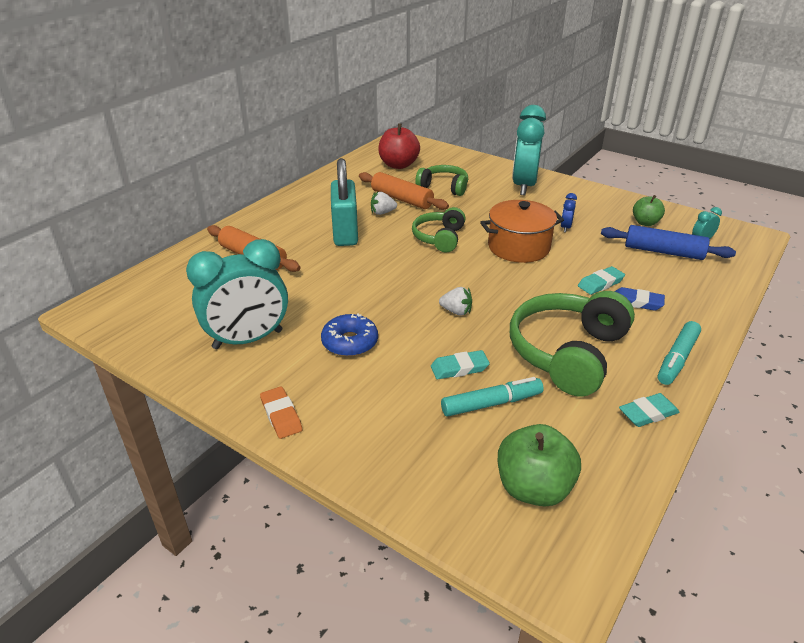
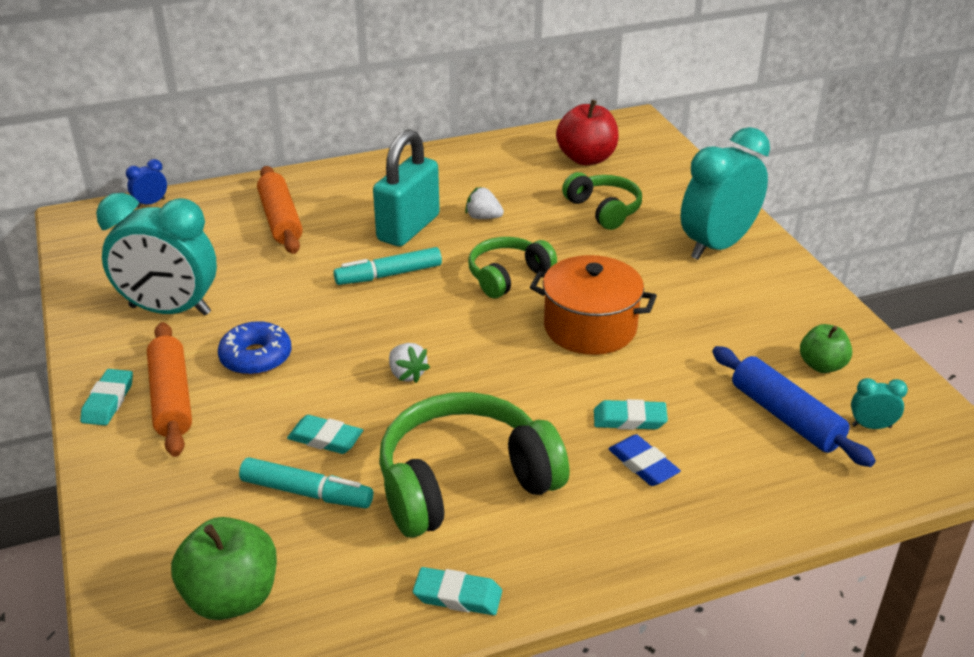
camera: 35 degrees right, 0 degrees up
(281, 415) = (108, 401): orange eraser -> turquoise eraser
(401, 199) = (529, 207): orange rolling pin -> orange rolling pin (171, 398)
(565, 227) = (692, 326): blue clock -> blue clock (151, 203)
(677, 359) = (588, 557): turquoise marker -> turquoise marker (388, 275)

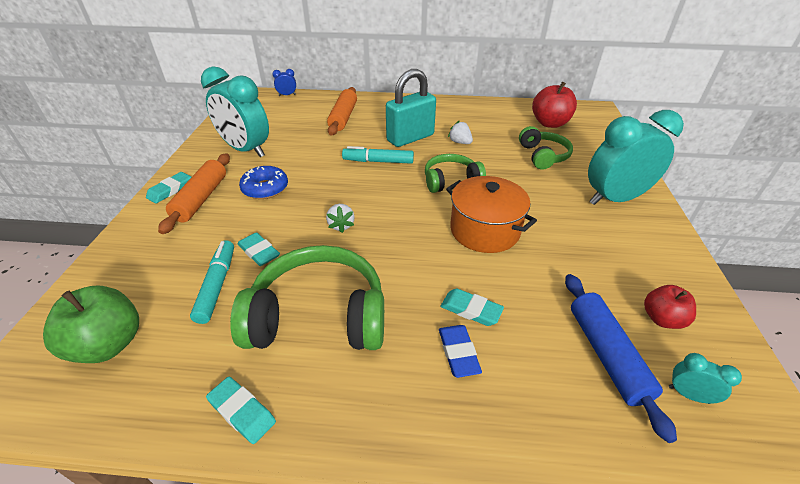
camera: 25 degrees right, 5 degrees up
(307, 493) = (217, 285): turquoise marker -> turquoise marker turned 135 degrees counterclockwise
(822, 365) = (662, 319): green apple -> red apple

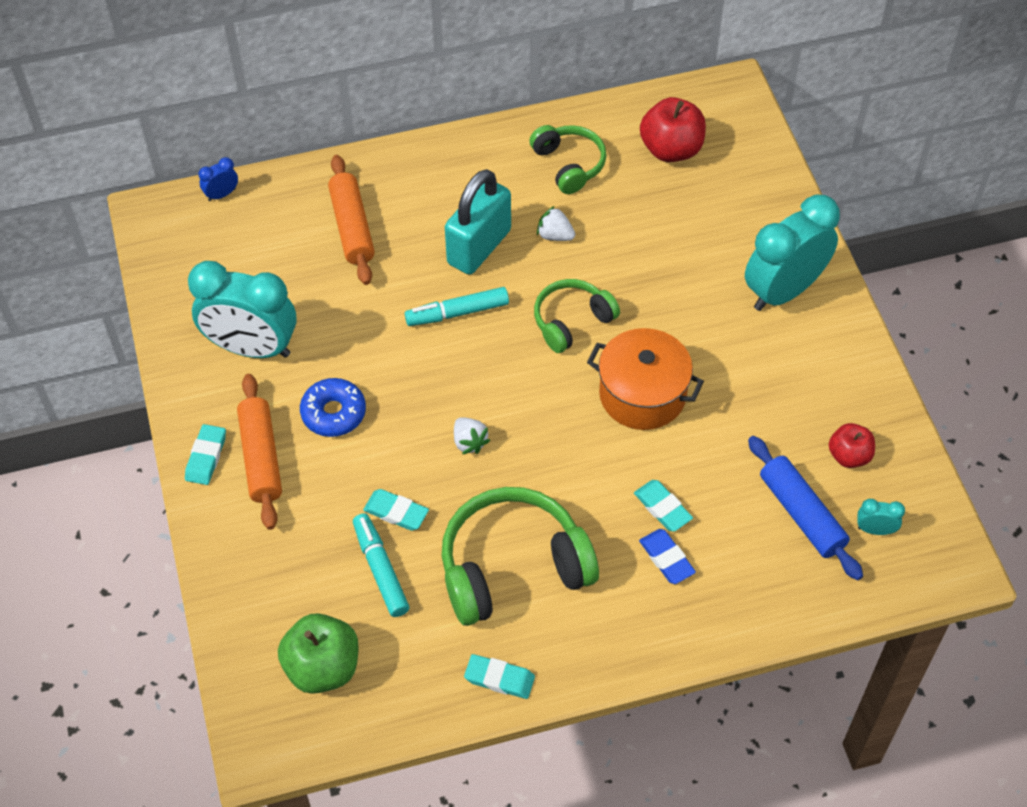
camera: 20 degrees left, 15 degrees up
(471, 310) = (662, 508): turquoise eraser -> turquoise eraser turned 45 degrees clockwise
(543, 156) = (678, 231): green headphones -> green headphones (569, 164)

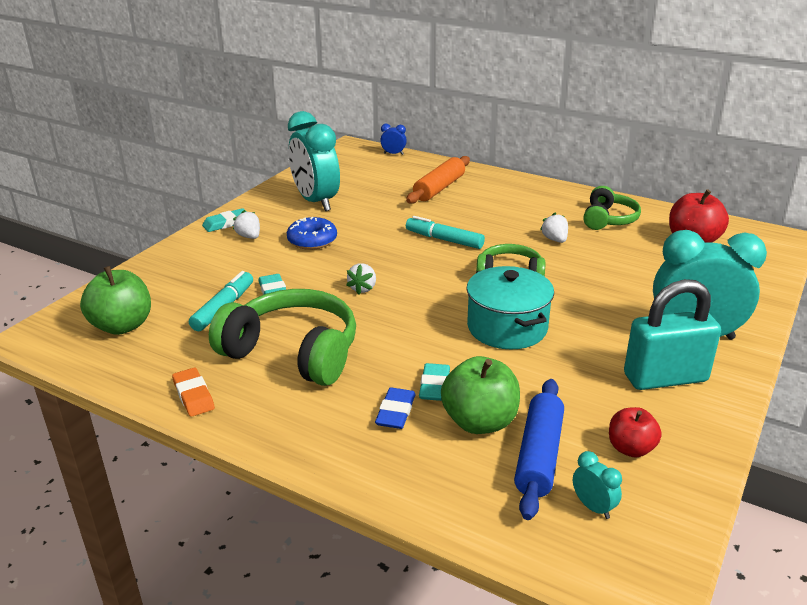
camera: 45 degrees right, 25 degrees down
(261, 457) = (249, 236): orange rolling pin -> white strawberry
(479, 247) = (499, 223): turquoise padlock -> turquoise padlock (665, 378)
(499, 678) = (193, 395): turquoise eraser -> orange eraser
(642, 394) = (507, 327): orange pot -> turquoise pot
(732, 516) = (479, 422): none -> green apple

